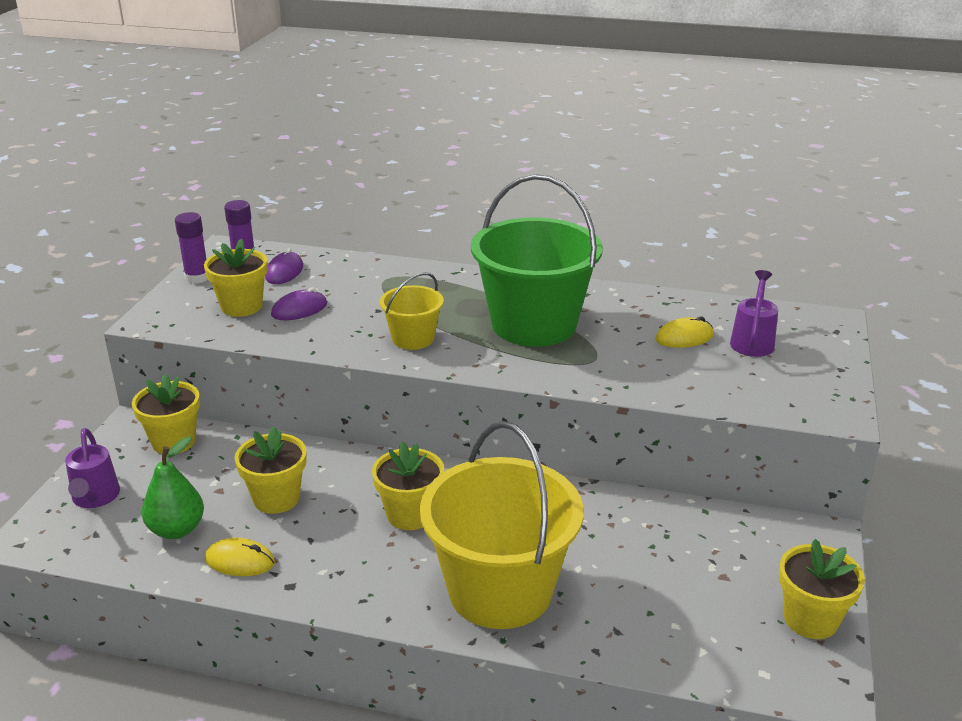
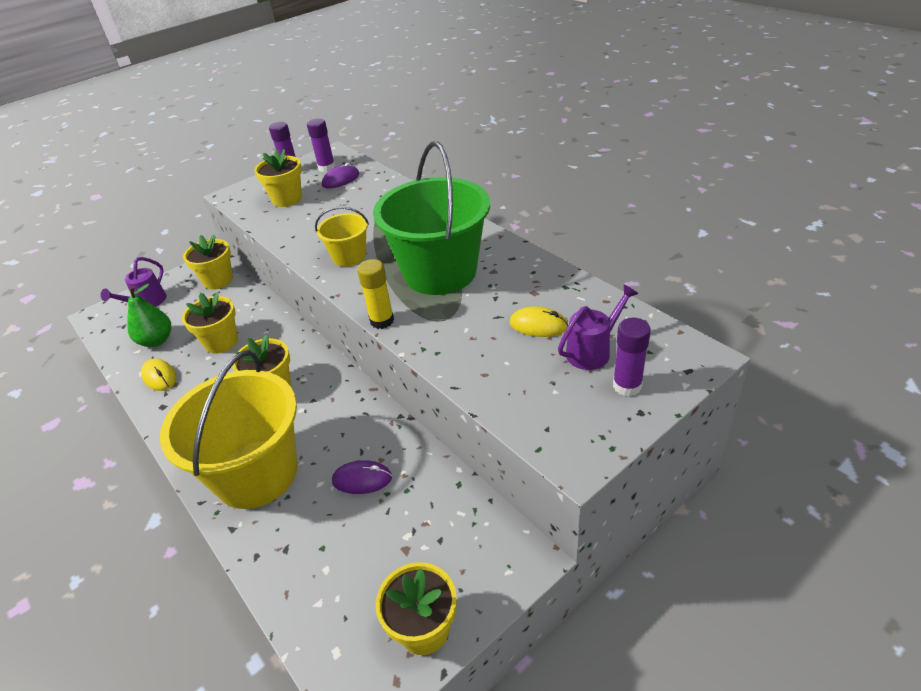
camera: 40 degrees right, 10 degrees up
(299, 309) = (314, 211): purple mouse -> purple mouse (362, 479)
(535, 380) = (382, 321): none -> yellow glue stick
(809, 355) = (627, 386): none -> purple glue stick

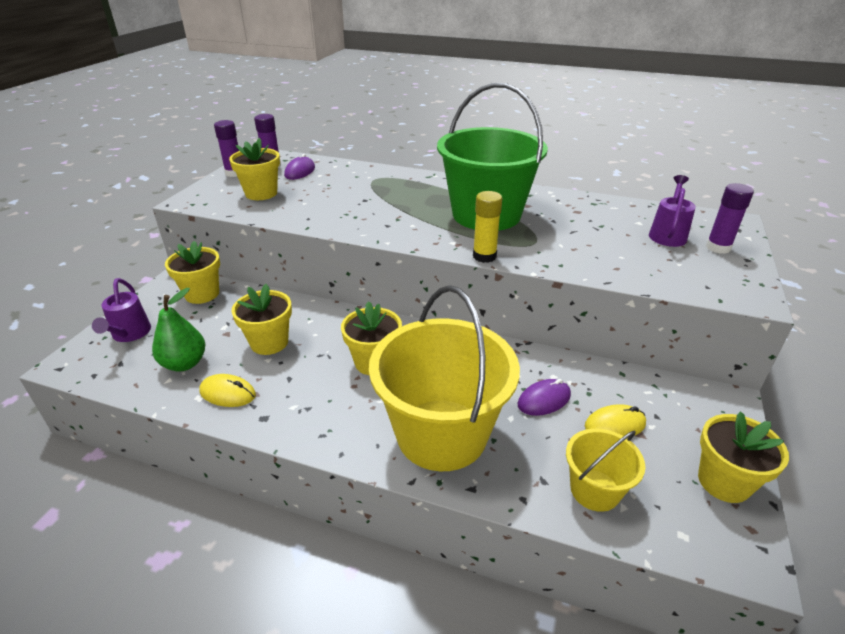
camera: 35 degrees left, 5 degrees down
(349, 256) = (388, 221): yellow bucket -> yellow bucket (595, 490)
(538, 325) = (610, 229): yellow mouse -> yellow mouse (615, 425)

